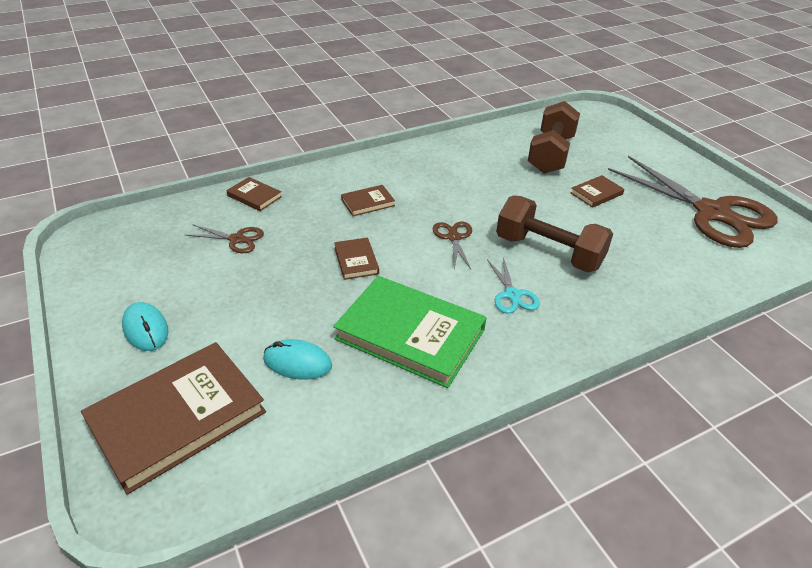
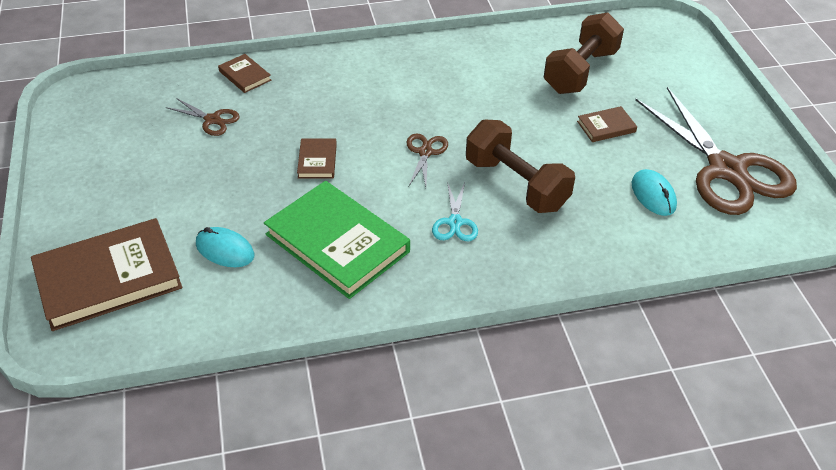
camera: 15 degrees right, 5 degrees up
(145, 329) = (104, 195): turquoise mouse -> turquoise mouse (653, 195)
(368, 202) = (354, 100): brown book -> none

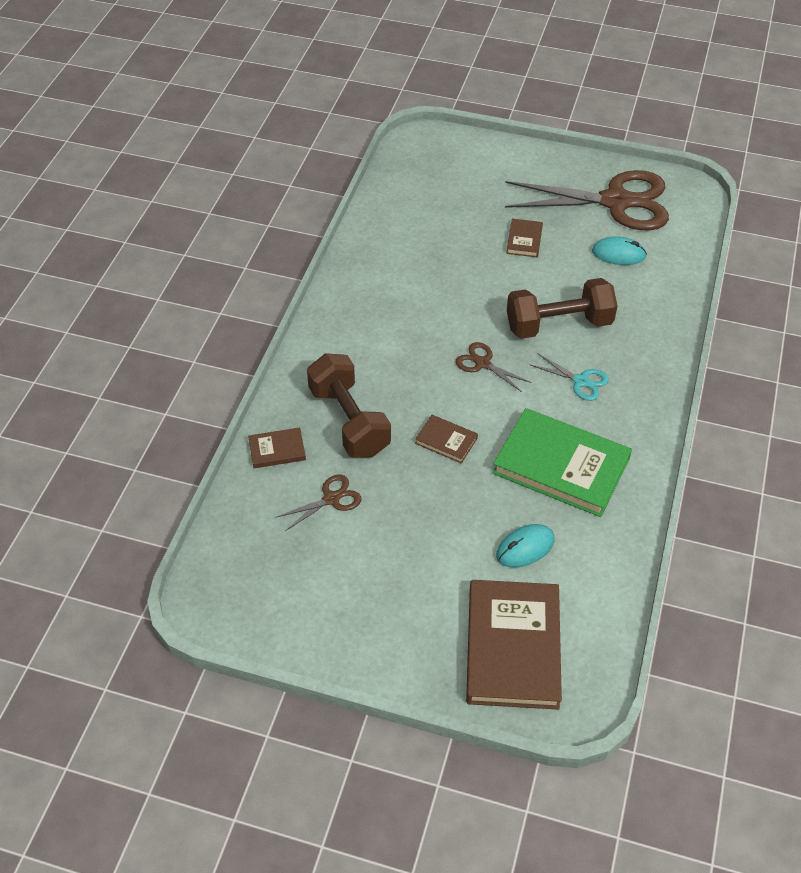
camera: 60 degrees left, 5 degrees up
(337, 243) = (561, 466): green book -> green book turned 45 degrees clockwise
(580, 71) = (443, 220): brown dumbbell -> brown dumbbell (349, 421)

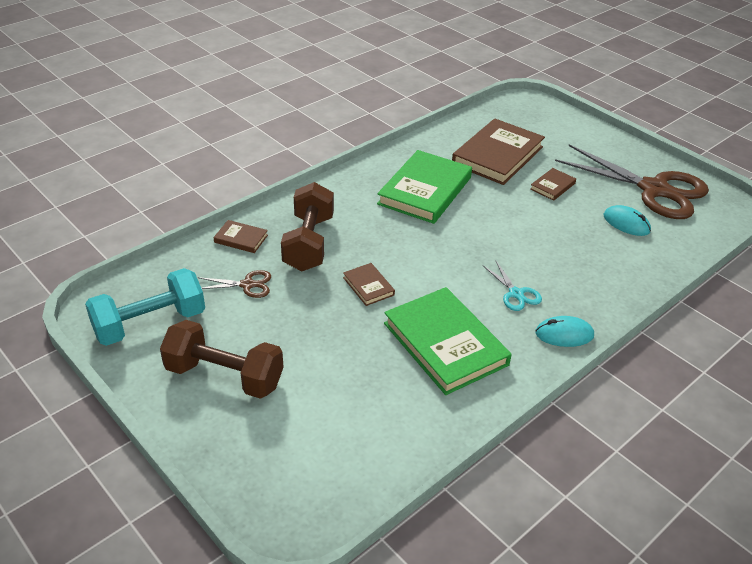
camera: 30 degrees right, 10 degrees down
(276, 591) = (150, 324): none -> turquoise dumbbell
(410, 302) = (425, 191): none -> green book
(482, 363) = (445, 249): brown scissors -> none
(512, 647) = (283, 452): brown book -> brown book (497, 155)
(525, 548) = (361, 386): turquoise mouse -> turquoise mouse (564, 334)
(558, 325) = (531, 249): brown dumbbell -> brown dumbbell (224, 376)

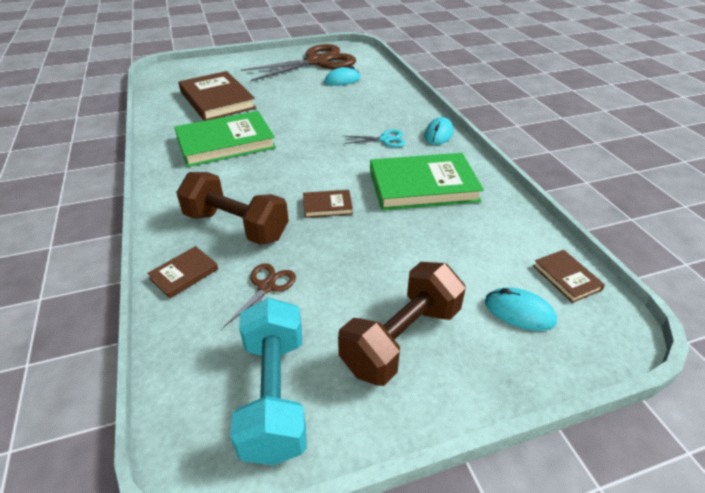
camera: 65 degrees left, 0 degrees up
(288, 448) = (519, 312): none -> turquoise mouse
(425, 191) = (225, 143): green book -> green book turned 75 degrees counterclockwise
(552, 186) = (278, 91): brown book -> brown book (566, 278)

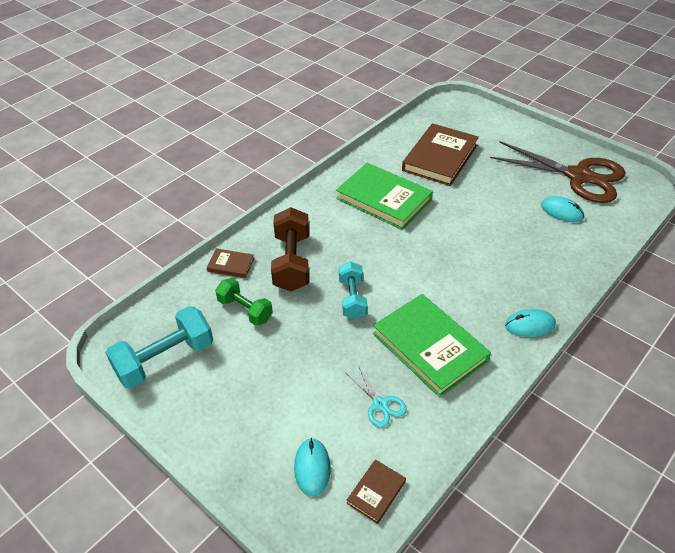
camera: 60 degrees right, 5 degrees up
(266, 286) = (245, 310): brown scissors -> green dumbbell
(327, 206) = (352, 298): brown book -> turquoise dumbbell
(385, 139) = (481, 290): turquoise scissors -> turquoise scissors (380, 404)
(401, 339) = (242, 403): brown dumbbell -> none

